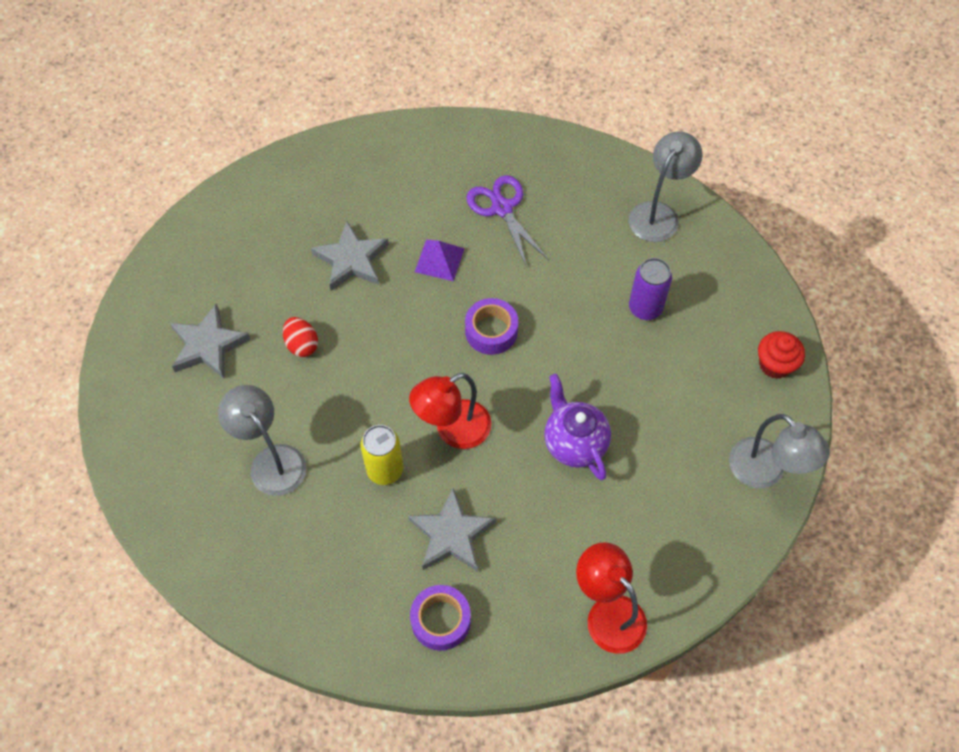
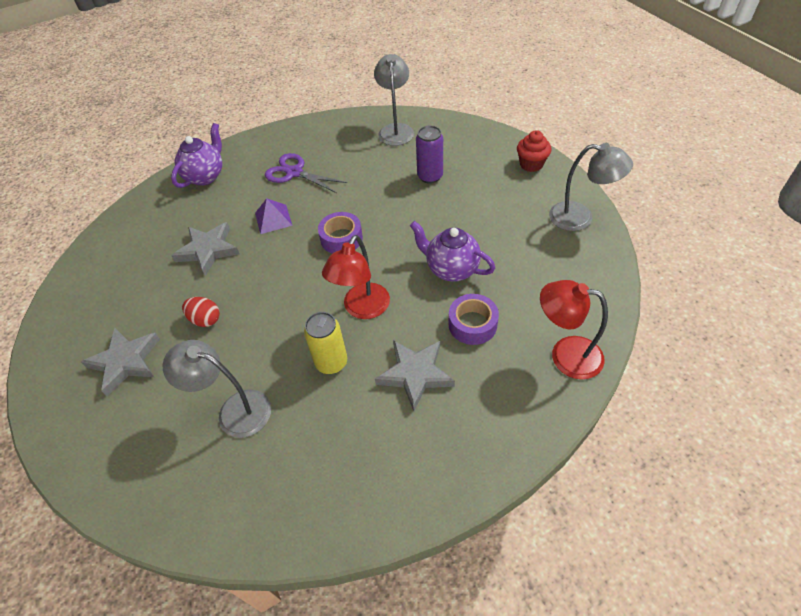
camera: 30 degrees left, 10 degrees down
(406, 154) = (205, 176): none -> purple teapot
(441, 620) = (456, 437): purple tape -> purple tape (472, 324)

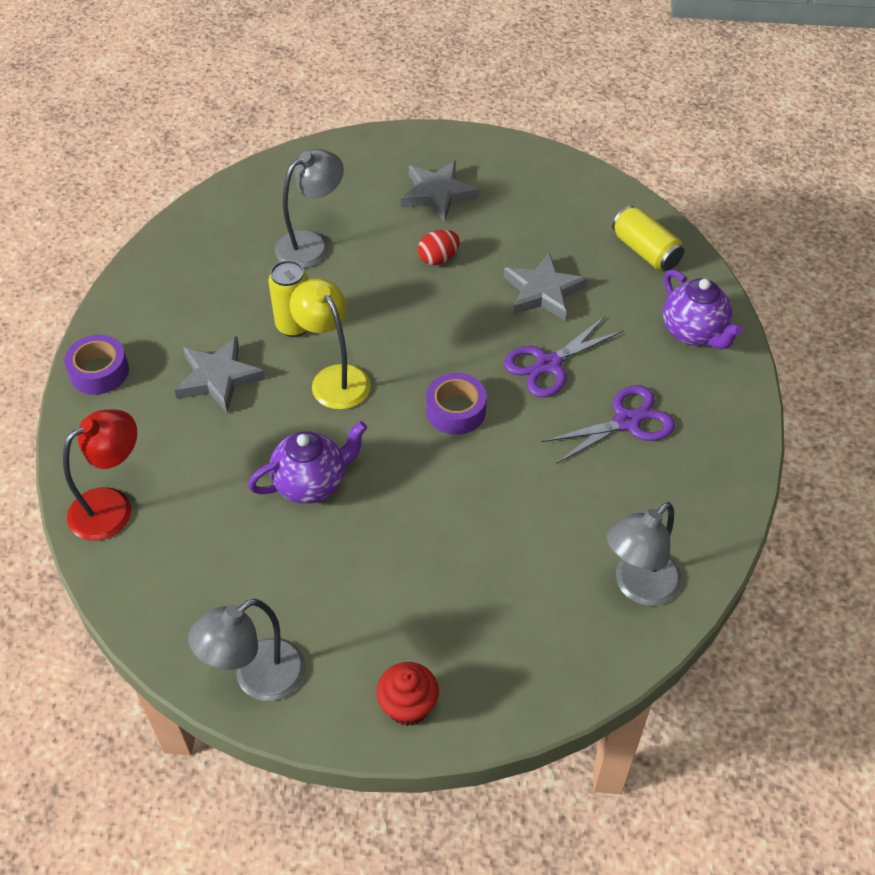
camera: 120 degrees right, 0 degrees up
(139, 223) = (645, 251): none -> yellow can
(273, 219) = (548, 364): purple pyramid -> purple scissors
(362, 309) = (334, 378): red lamp -> yellow lamp
(395, 130) = (638, 587): grey lamp -> grey lamp turned 105 degrees clockwise
(430, 176) = (491, 563): purple can -> none
(472, 324) = (224, 455): purple tape -> purple tape (99, 372)

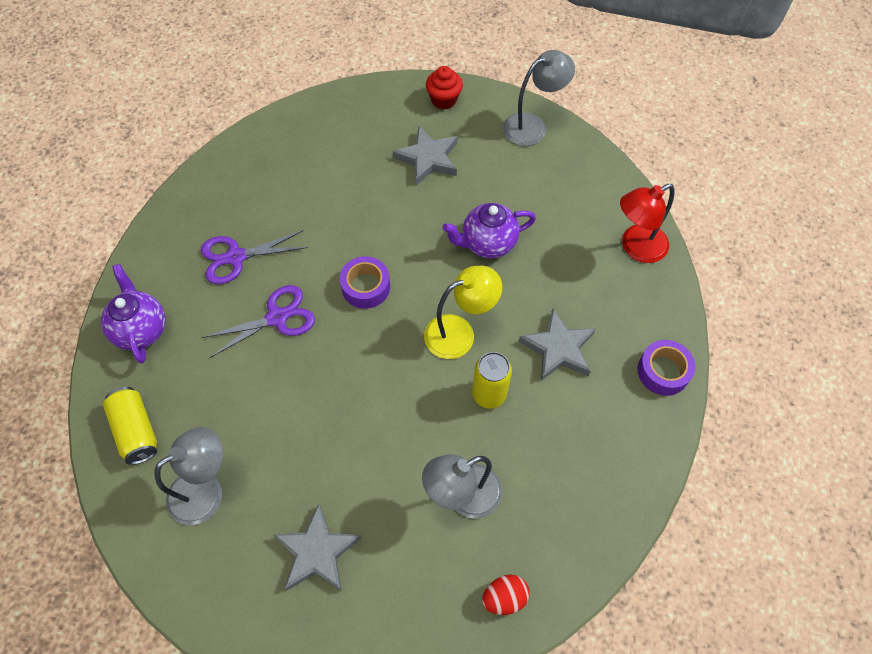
camera: 170 degrees left, 10 degrees up
(334, 378) = (459, 333): yellow lamp -> yellow lamp turned 90 degrees counterclockwise
(438, 259) = (339, 455): red egg -> red egg (504, 597)
(543, 292) = (253, 396): grey star -> grey star (428, 158)
(638, 587) = (281, 143): grey lamp -> grey lamp (206, 490)

